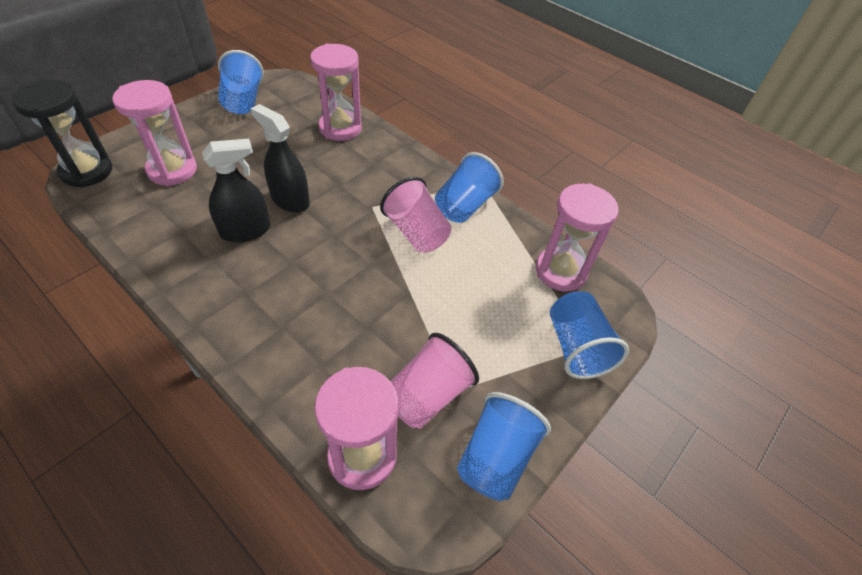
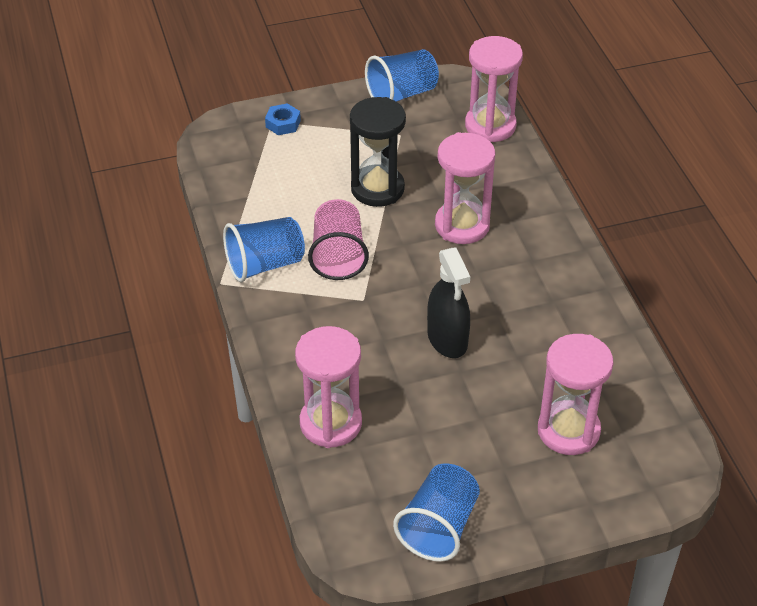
camera: 145 degrees left, 5 degrees down
(87, 171) = (672, 467): black hourglass -> black hourglass (377, 189)
(245, 231) = (509, 320): black spray bottle -> none
(427, 395) = (422, 139): pink cup -> none
(560, 271) = (235, 174): pink hourglass -> pink hourglass (462, 225)
(576, 347) = (283, 123): blue cup -> blue nut

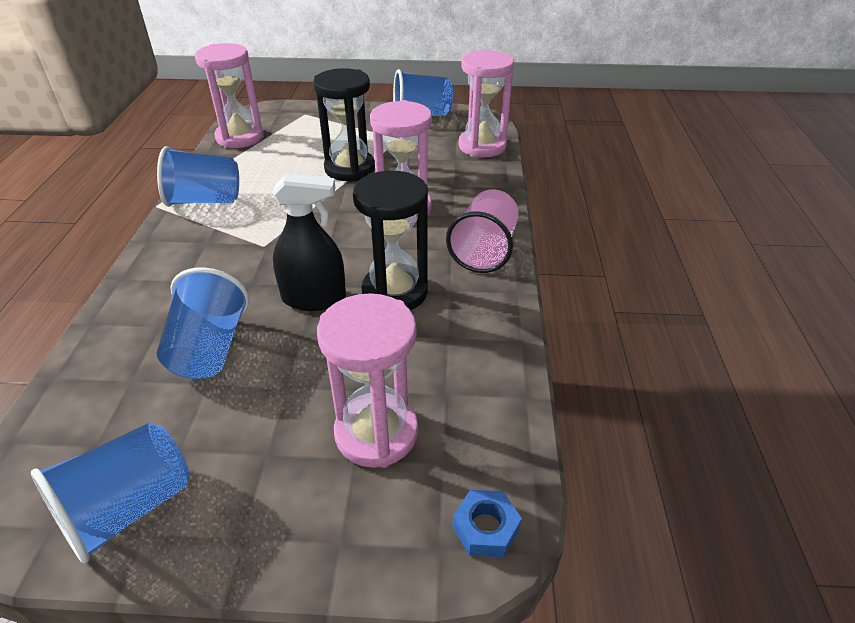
camera: 20 degrees right, 5 degrees down
(283, 123) = (311, 116): blue nut -> blue nut (486, 528)
(330, 423) = (128, 347): pink hourglass -> pink hourglass (240, 137)
(338, 256) = (273, 207): pink cup -> pink cup (484, 251)
(397, 405) = (209, 348): none -> blue cup
(447, 339) = (314, 298): black spray bottle -> black spray bottle turned 90 degrees counterclockwise
(509, 315) = (395, 292): none -> black hourglass

